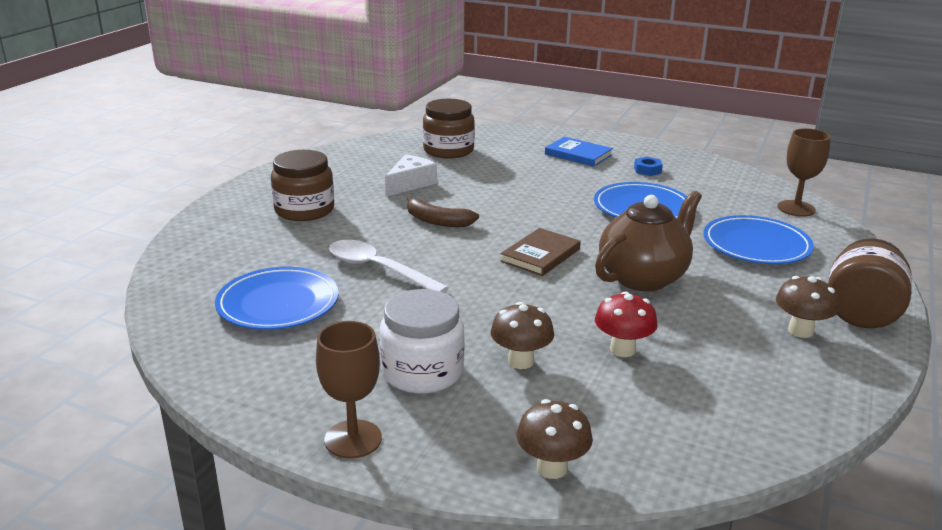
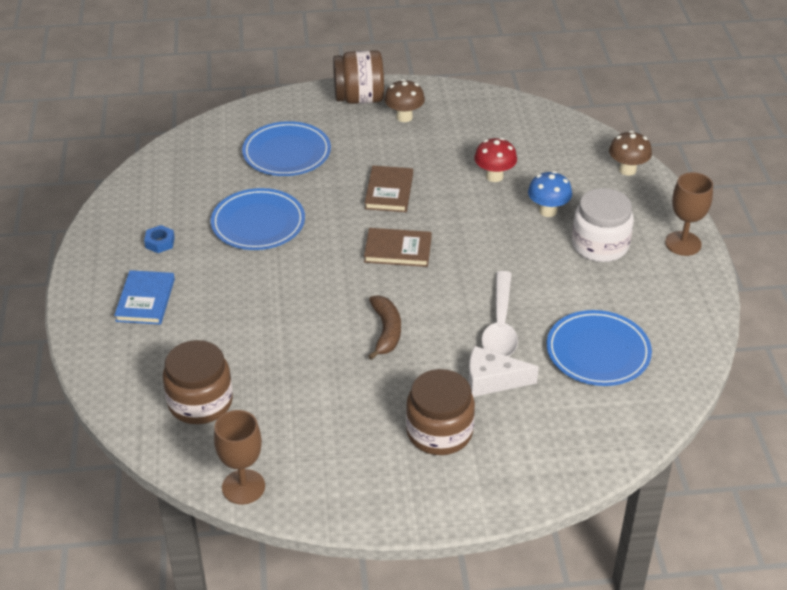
camera: 120 degrees left, 15 degrees up
(410, 184) = (317, 388): white cheese -> white cheese (492, 380)
(521, 361) = (548, 211): brown mushroom -> blue mushroom
(643, 277) = (389, 191): brown teapot -> brown book
(796, 208) = (194, 145): brown goblet -> brown goblet (243, 487)

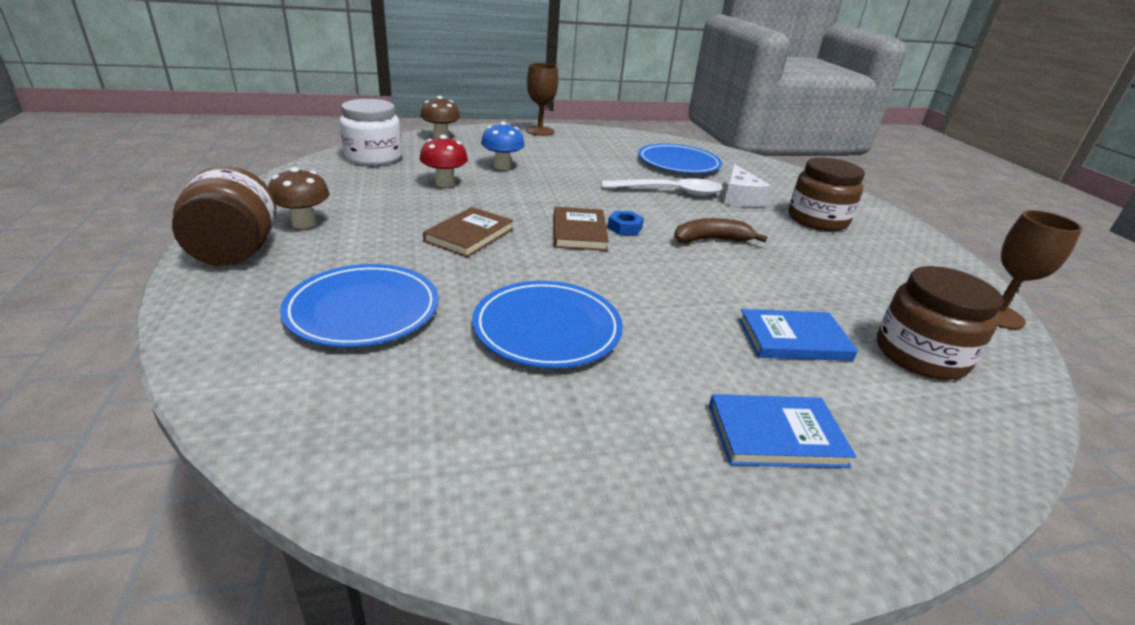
camera: 100 degrees left, 10 degrees down
(160, 242) = (622, 436): blue nut -> blue nut (624, 228)
(230, 337) = (793, 339): none -> blue book
(389, 191) = (469, 235): brown book -> brown book turned 60 degrees counterclockwise
(600, 245) = (548, 153): white jar -> white jar (373, 157)

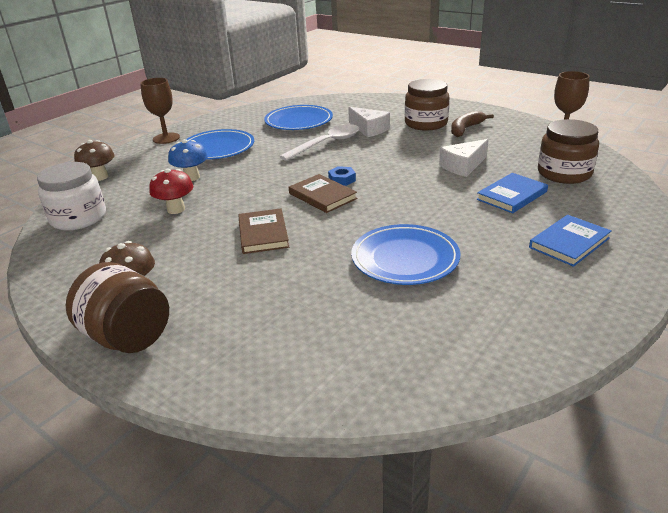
camera: 35 degrees left, 0 degrees up
(363, 310) = (292, 313): blue plate -> blue plate (217, 148)
(711, 240) = (397, 163): brown banana -> brown banana (465, 129)
(786, 279) = (463, 166): none -> white cheese

